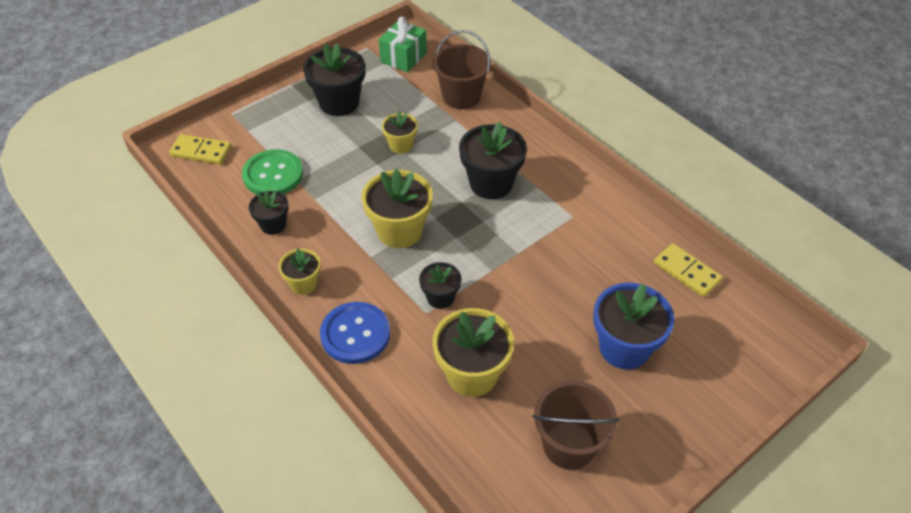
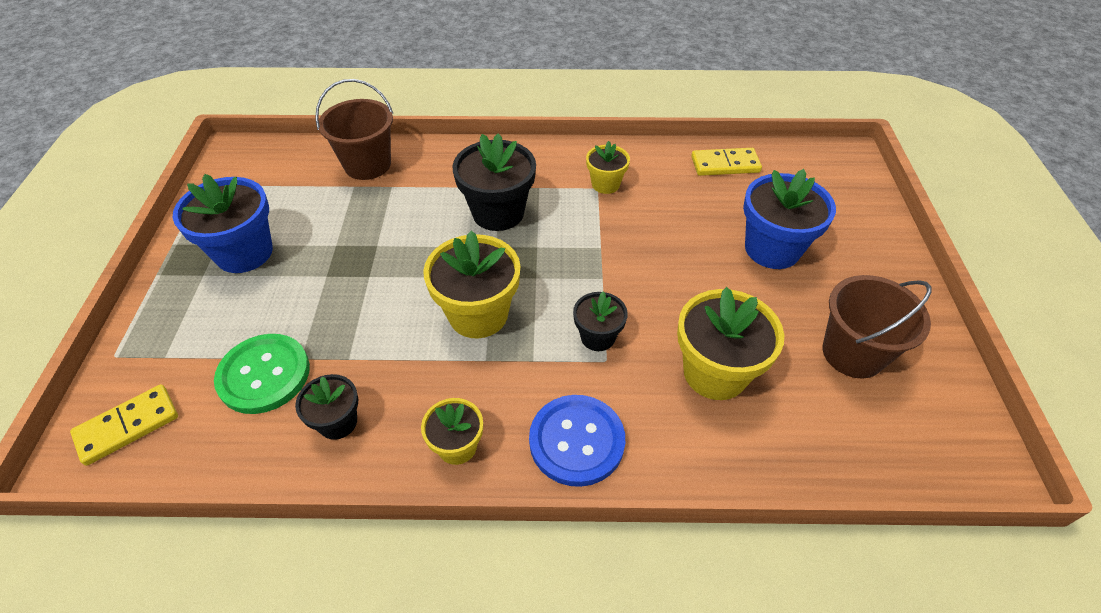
camera: 50 degrees left, 0 degrees up
(339, 103) = (244, 253): black flower pot -> blue flower pot
(401, 145) = (369, 243): yellow flower pot -> yellow flower pot (605, 184)
(403, 57) = (259, 169): green gift -> none

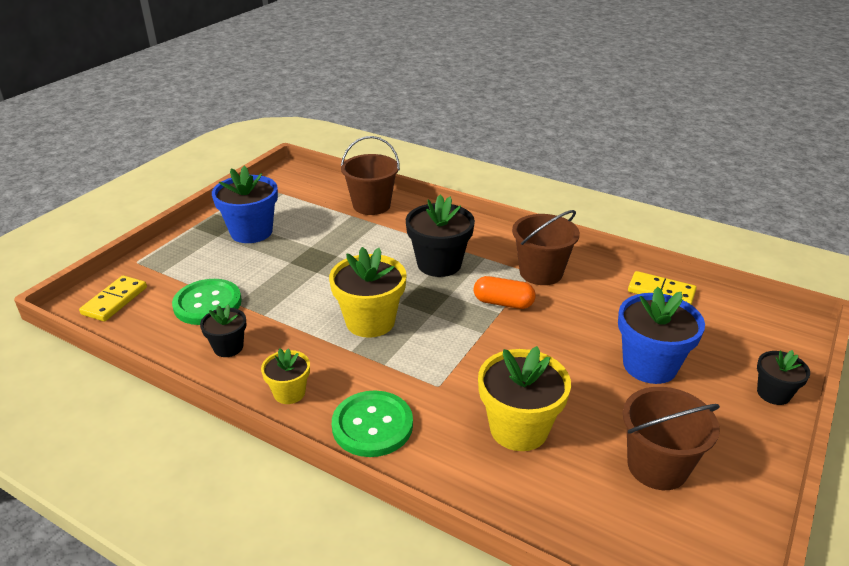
camera: 30 degrees right, 15 degrees down
(128, 426) = (114, 301): yellow domino -> yellow domino turned 60 degrees counterclockwise
(576, 441) = (372, 425): blue button -> green button
(596, 234) = (503, 303): none -> orange capsule
(598, 337) = (445, 368): black flower pot -> black flower pot (773, 393)
(605, 184) = (541, 272): yellow flower pot -> brown bucket

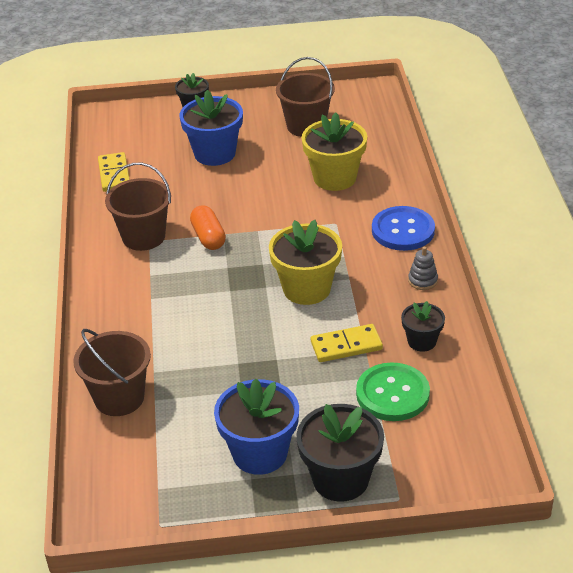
camera: 125 degrees left, 5 degrees up
(114, 301) = (460, 459): yellow domino -> yellow domino (346, 346)
(289, 393) = (422, 280): yellow flower pot -> grey stacking toy
(372, 425) = (403, 230): green button -> blue button
(439, 264) = (186, 295): black flower pot -> black flower pot (340, 479)

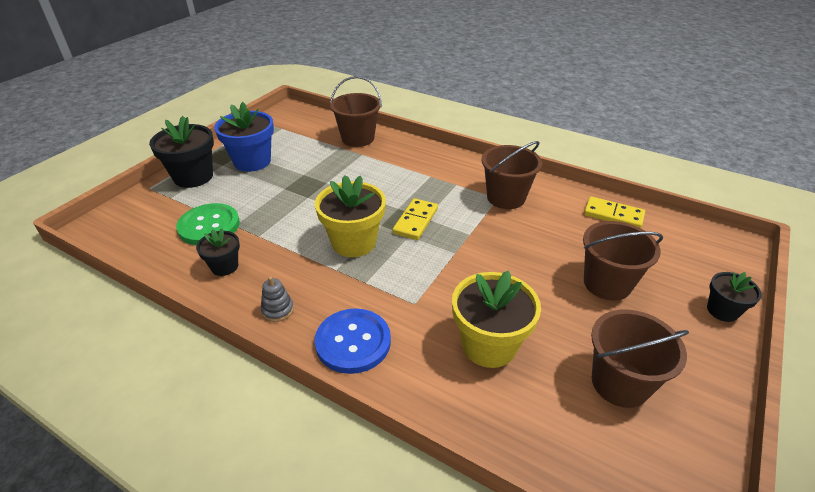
camera: 125 degrees right, 0 degrees up
(208, 237) = (473, 225): orange capsule -> none
(215, 153) = (607, 283): blue flower pot -> brown bucket
(346, 346) = (275, 230): yellow domino -> yellow domino (415, 221)

